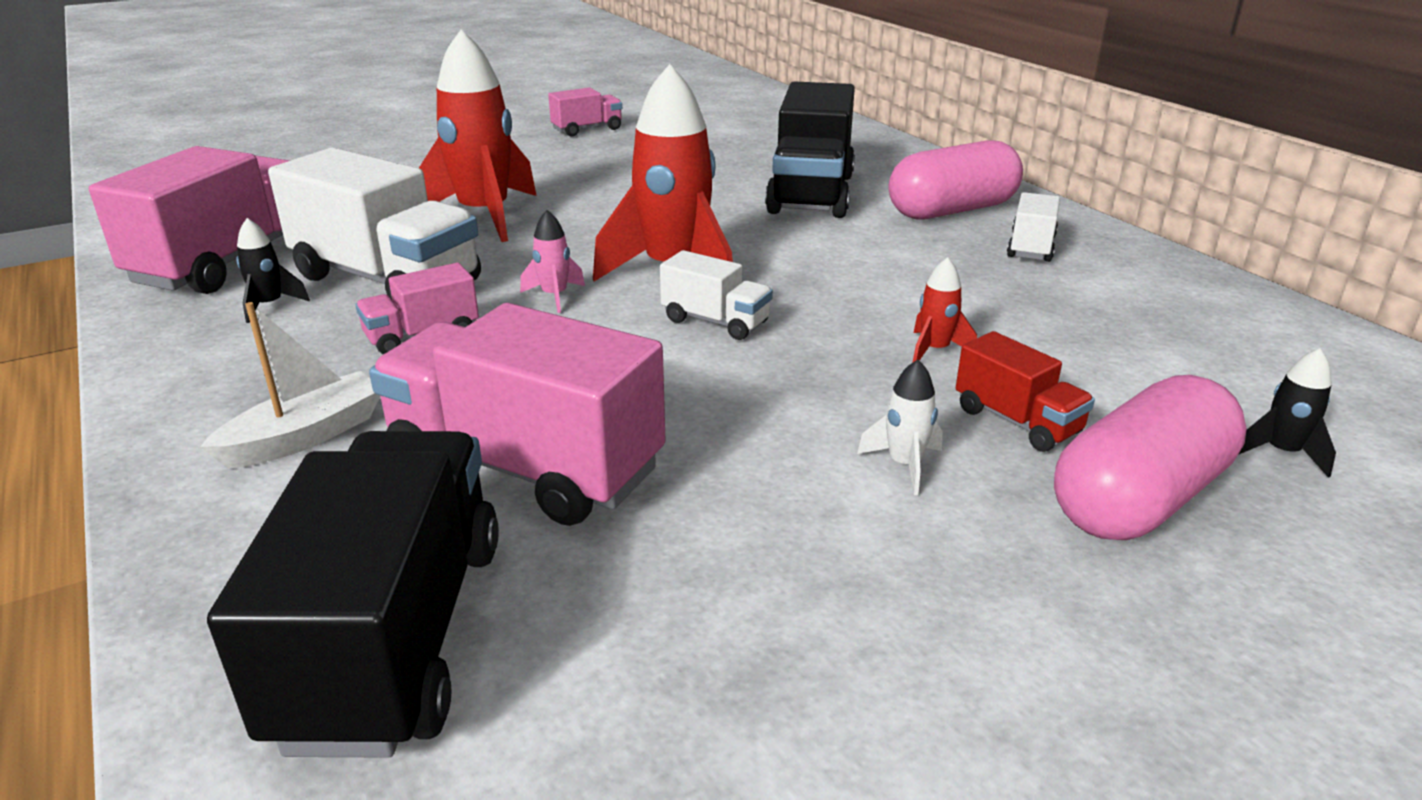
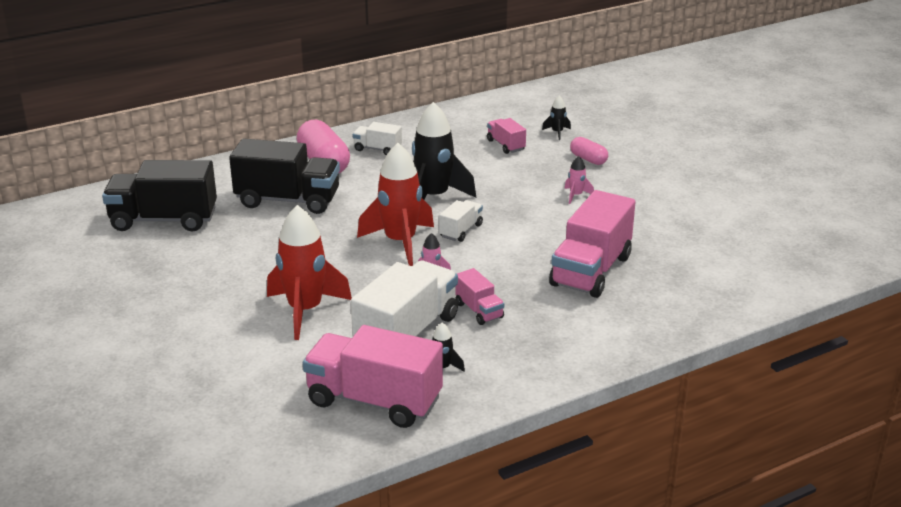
camera: 90 degrees left, 0 degrees up
(305, 436) = (577, 327): white boat -> none
(395, 637) = (691, 286): black truck -> black truck (164, 220)
(587, 129) = (116, 284): pink truck -> pink truck (506, 145)
(848, 297) = (434, 197): none -> black rocket
(904, 465) = (576, 195): white rocket -> pink rocket
(935, 350) = (488, 182): red rocket -> none
(1017, 421) = (543, 172): red truck -> none
(1139, 498) = (588, 159): pink capsule -> pink capsule, size x0.54

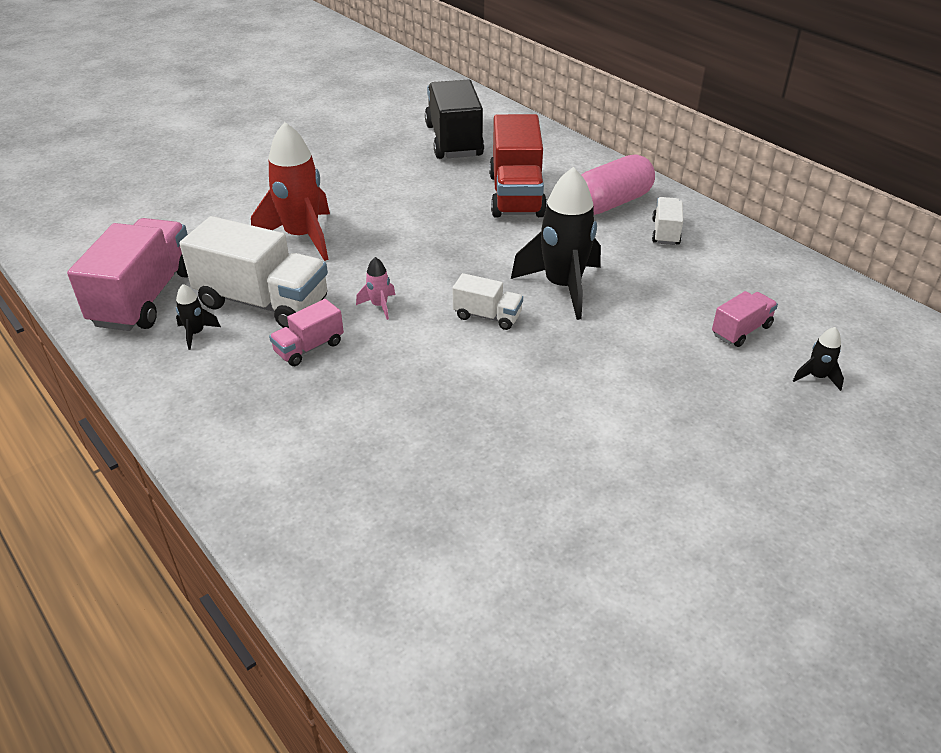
camera: 80 degrees right, 10 degrees up
(288, 200) = (516, 195): black truck -> red truck
(400, 242) = (447, 276): red rocket -> none
(576, 195) = (622, 410): pink rocket -> none
(588, 159) = (746, 416): pink capsule -> none
(591, 271) = (413, 437): pink truck -> none

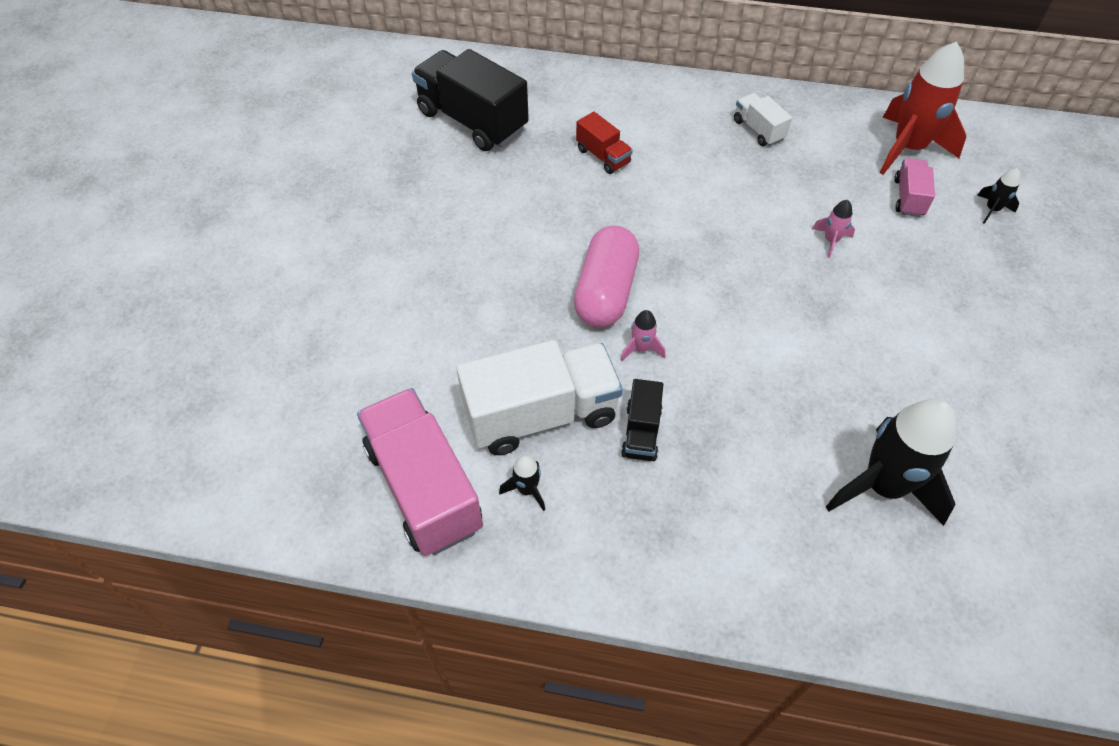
camera: 40 degrees left, 15 degrees up
(302, 237) = (479, 319): red rocket -> red rocket (908, 148)
(309, 348) = (641, 432): pink truck -> black truck
(487, 316) = (734, 301): white truck -> none
(516, 195) = (603, 156): red truck -> red truck, size x0.50
(562, 287) = (751, 234): black rocket -> black rocket (883, 486)
(611, 203) = (685, 121): pink capsule -> pink capsule (605, 291)
(624, 322) = (831, 241): none -> pink rocket

